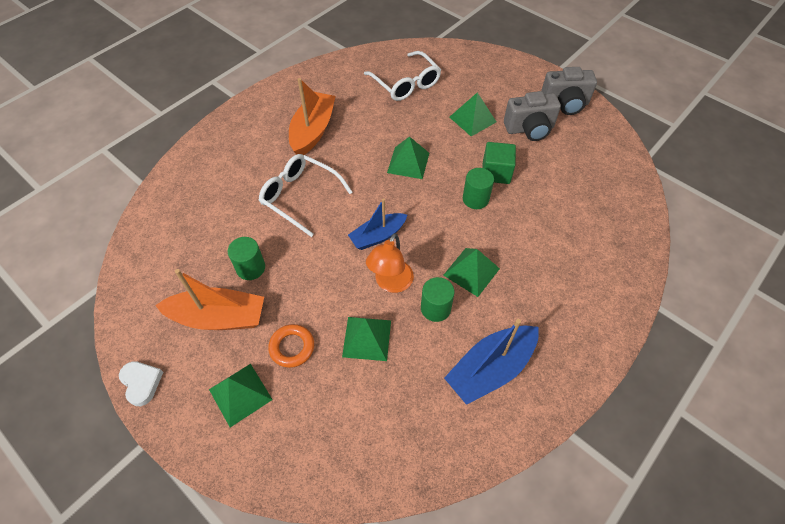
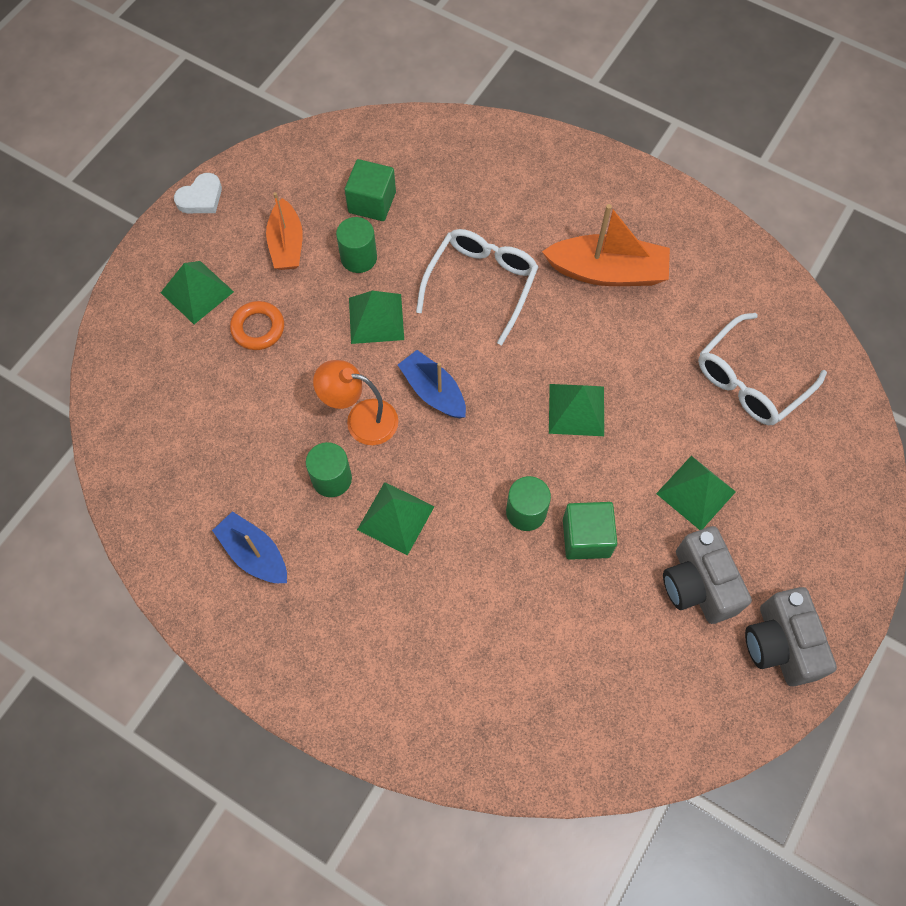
camera: 80 degrees right, 10 degrees up
(203, 253) = (372, 202): none -> green cube
(218, 317) = (287, 244): orange boat -> orange boat, size x0.67
(367, 338) = (279, 405): green pyramid -> green pyramid (376, 318)
(490, 369) = (254, 554): blue boat -> blue boat, size x0.67

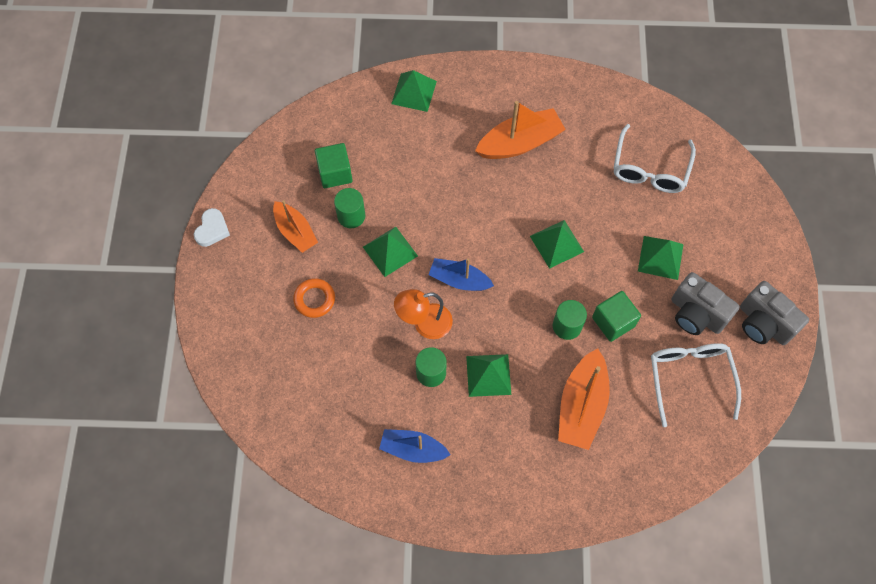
camera: 30 degrees left, 0 degrees up
(197, 292) = (255, 297): green pyramid -> green pyramid (414, 92)
(481, 283) = (444, 192): white glasses -> white glasses (689, 377)
(482, 615) = (581, 405): none -> orange boat

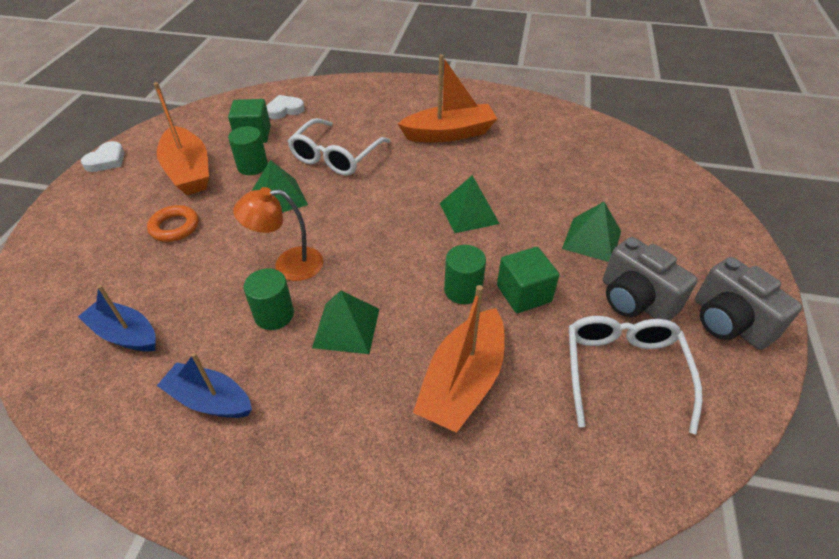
camera: 10 degrees right, 20 degrees down
(295, 232) = (188, 171): orange boat -> orange boat, size x1.50
(351, 131) = (285, 110): none -> white heart
(414, 92) = (356, 92): green pyramid -> none
(459, 280) = (346, 230): blue boat -> blue boat (125, 334)
(649, 169) = (586, 166): white glasses -> white glasses (335, 157)

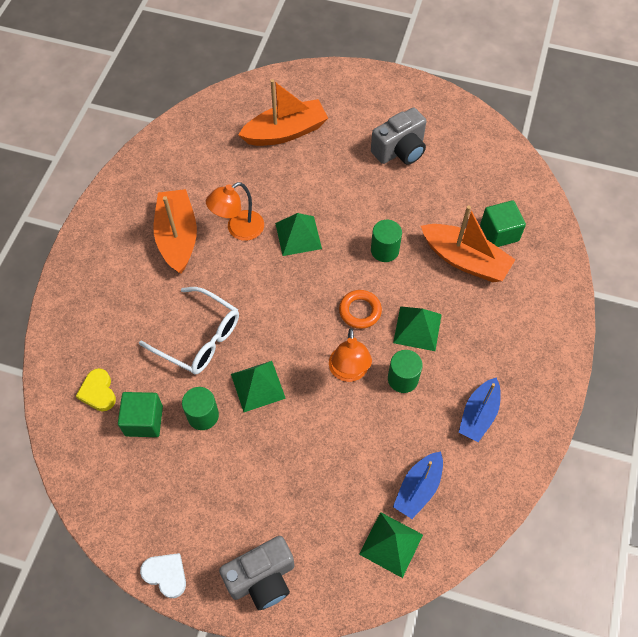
camera: 85 degrees left, 15 degrees up
(174, 227) = (290, 475): orange ring -> orange ring (360, 311)
(188, 171) = (201, 479): orange boat -> orange boat (285, 132)
(285, 110) = (98, 392): white heart -> yellow heart
(467, 170) = (238, 229): none -> orange lamp
(524, 294) = (390, 213): green cube -> green cube (499, 233)
(592, 239) = (338, 160): green pyramid -> green pyramid (391, 544)
(623, 370) = (456, 172): white glasses -> none
(728, 322) = (421, 108): grey camera -> grey camera (262, 578)

